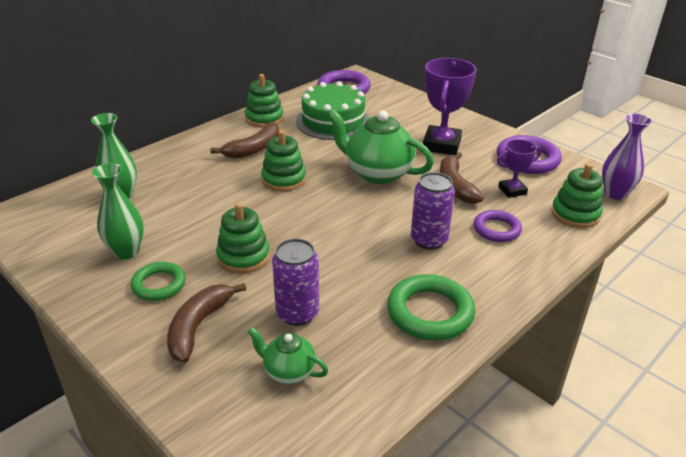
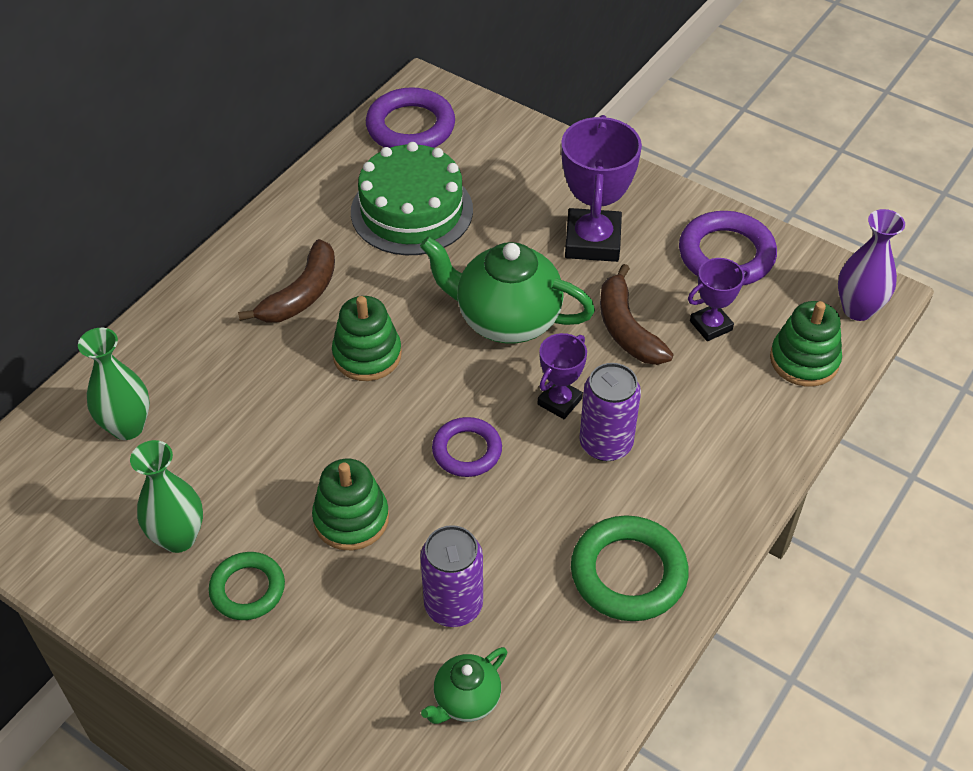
camera: 10 degrees left, 15 degrees up
(198, 326) = (327, 650): brown banana -> none
(264, 118) = (298, 220): green stacking toy -> none
(288, 371) = (466, 700): green teapot -> green teapot turned 60 degrees counterclockwise
(402, 215) = (559, 401): none -> purple trophy
(496, 229) = (697, 407): purple ring -> purple ring (467, 450)

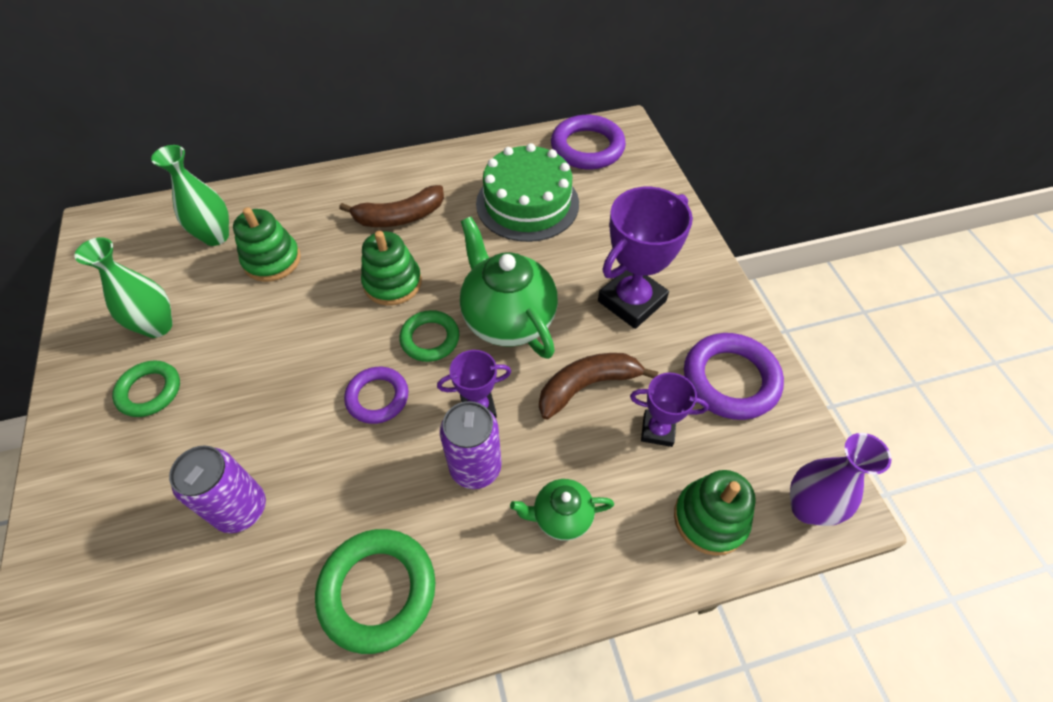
camera: 40 degrees right, 5 degrees up
(351, 519) = (256, 390): green stacking toy -> green stacking toy (272, 260)
(457, 377) = (430, 339): none -> green ring
(466, 700) = (165, 592): green teapot -> green teapot (561, 517)
(626, 328) = (587, 386): brown banana -> brown banana turned 45 degrees clockwise

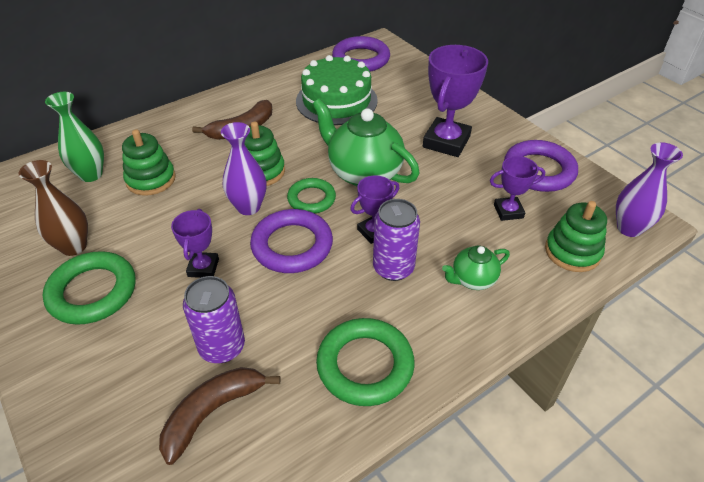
camera: 20 degrees left, 10 degrees down
(150, 391) = (92, 292): green ring -> green ring, size x1.56
(158, 326) = (73, 246): green vase -> brown vase
(271, 397) = (203, 268): none -> purple trophy
(356, 329) = (248, 207): none -> purple vase
(377, 397) = (292, 245): purple ring -> purple ring, size x1.56
(587, 386) = (445, 198): brown banana -> brown banana (212, 412)

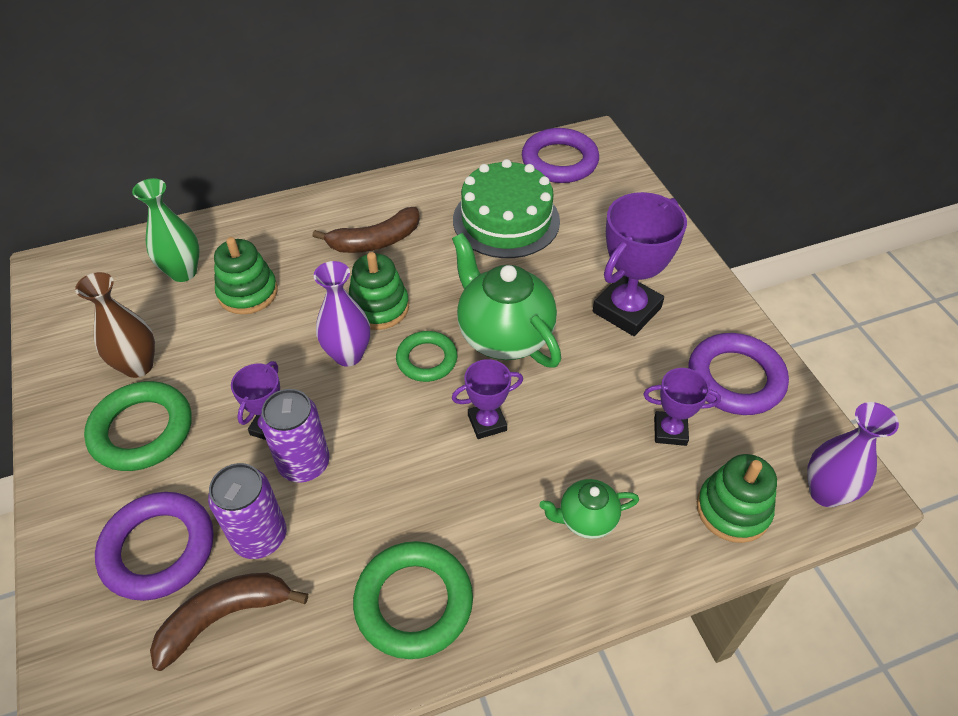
camera: 15 degrees right, 5 degrees up
(292, 245) = (382, 420): purple ring -> purple ring (158, 549)
(393, 268) = (493, 479): purple can -> purple can (304, 464)

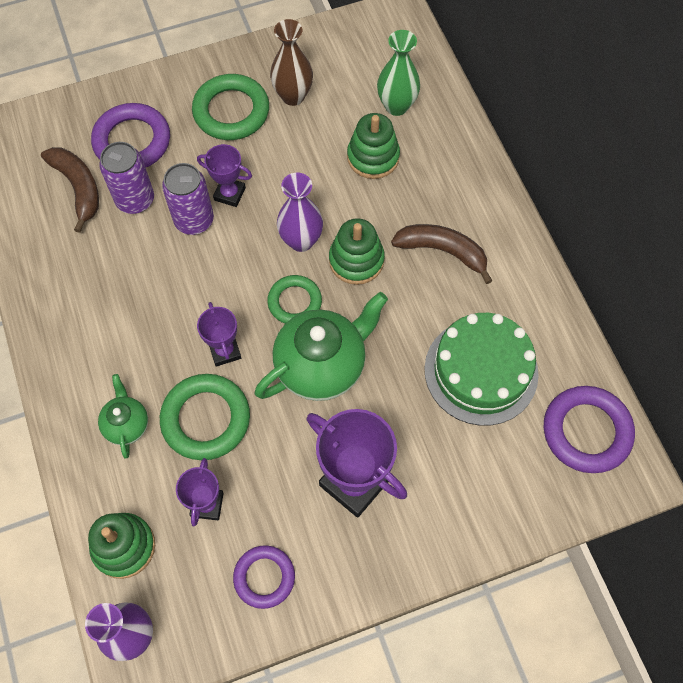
camera: 90 degrees right, 15 degrees up
(375, 241) = (443, 251): brown banana -> brown banana turned 135 degrees clockwise
(413, 602) = (73, 301): green ring -> green ring (206, 419)
(735, 378) = (264, 577): purple ring -> purple ring, size x0.64

